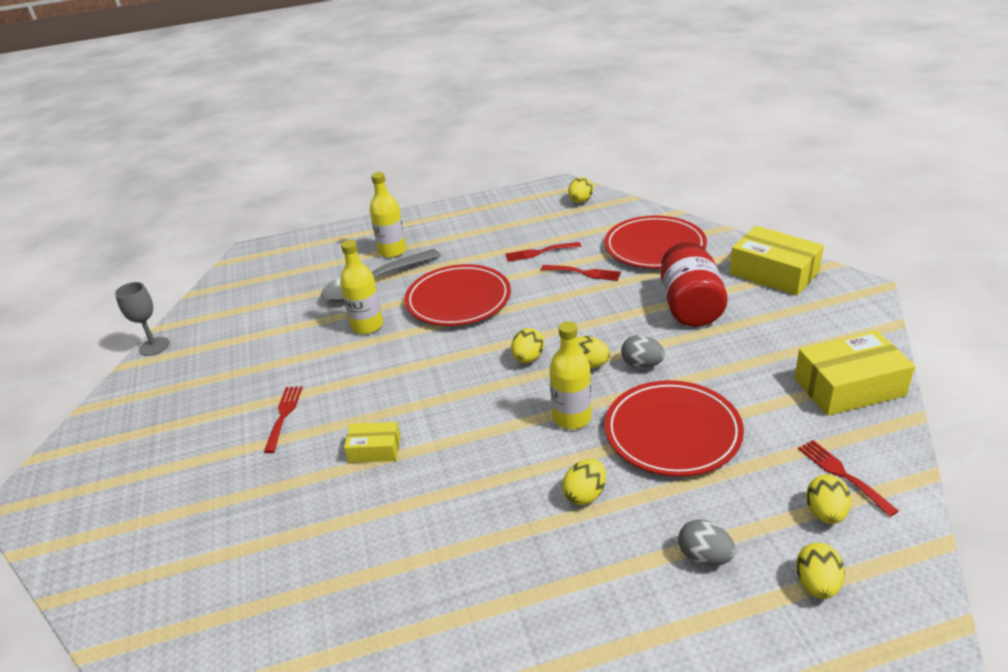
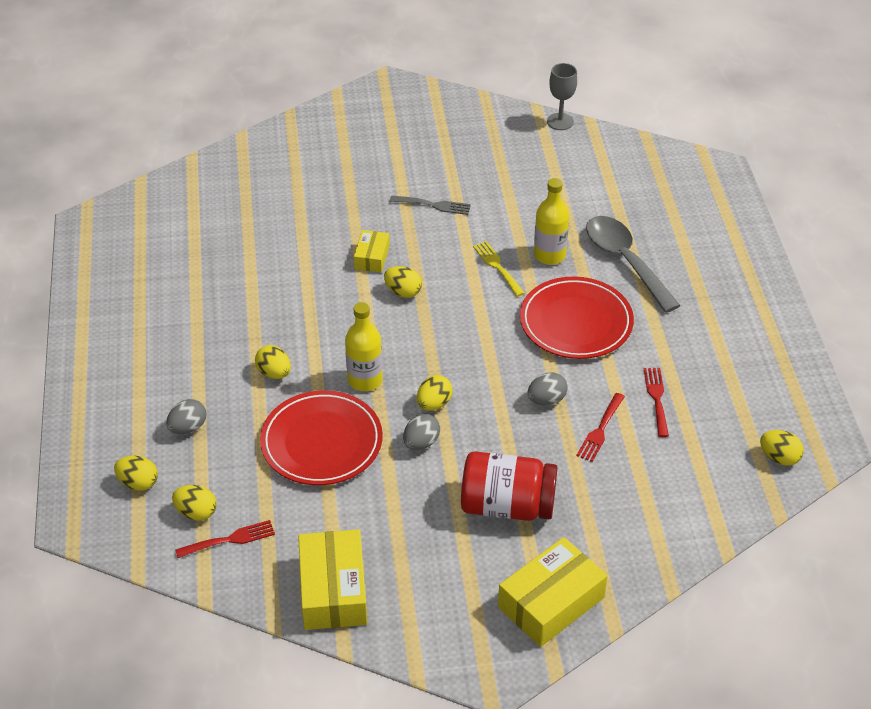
camera: 95 degrees right, 10 degrees up
(283, 415) = (434, 205): red fork -> grey fork
(386, 355) = (497, 267): none -> yellow fork
(392, 251) = (691, 276): yellow bottle -> none
(528, 358) = (459, 363): yellow egg -> yellow egg (403, 292)
(559, 303) = (546, 400): none -> grey egg
(654, 247) = (641, 505): red plate -> none

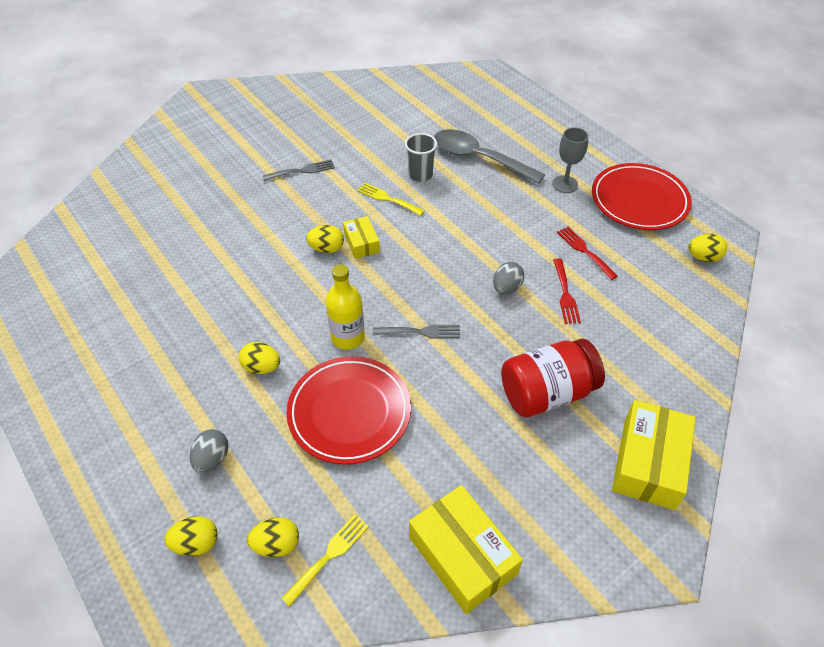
camera: 30 degrees left, 5 degrees up
(230, 539) = (329, 556): red fork -> yellow fork
(372, 257) = (280, 231): yellow box -> yellow box (361, 243)
(421, 443) = (436, 371): grey egg -> none
(434, 404) = (421, 332): yellow egg -> grey fork
(549, 255) = (420, 175): yellow bottle -> grey cup
(560, 121) = (353, 78): grey goblet -> grey goblet (565, 184)
(576, 322) = (480, 217): red plate -> red plate (639, 200)

